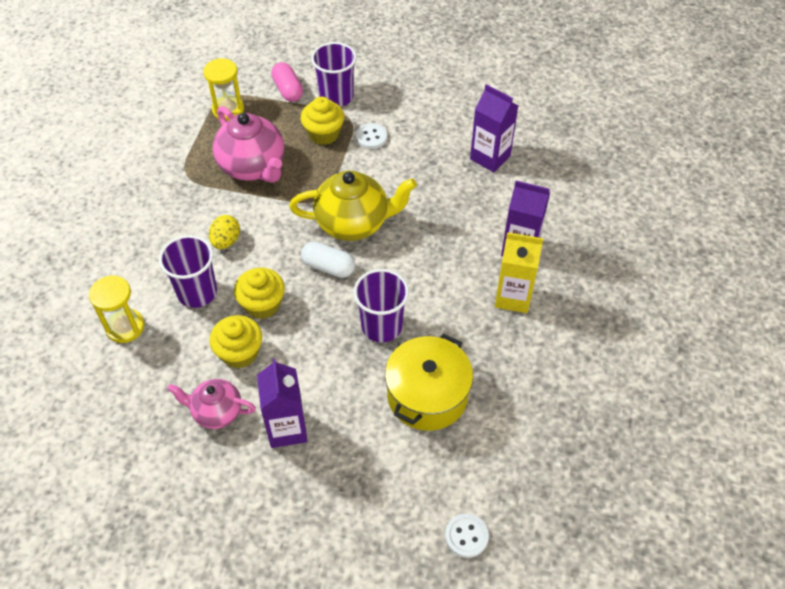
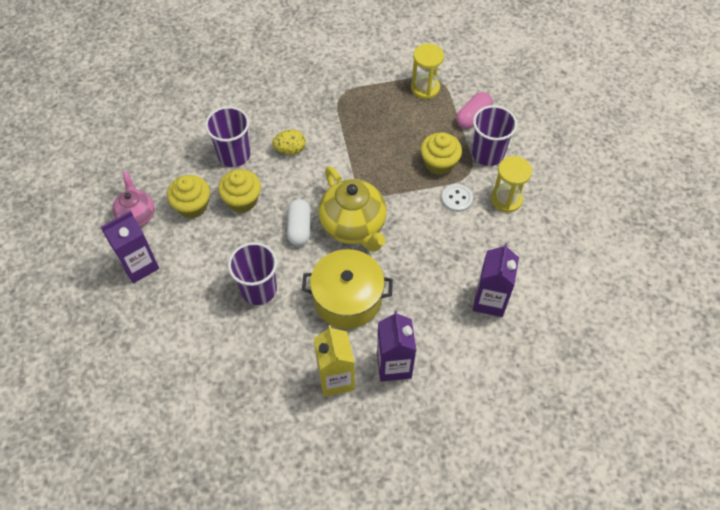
camera: 65 degrees right, 5 degrees up
(125, 327) = (184, 128): yellow hourglass -> yellow hourglass (506, 199)
(253, 167) = (374, 132): pink teapot -> none
(427, 395) = (206, 349): yellow pot -> yellow pot (347, 298)
(466, 536) = (90, 426): white button -> none

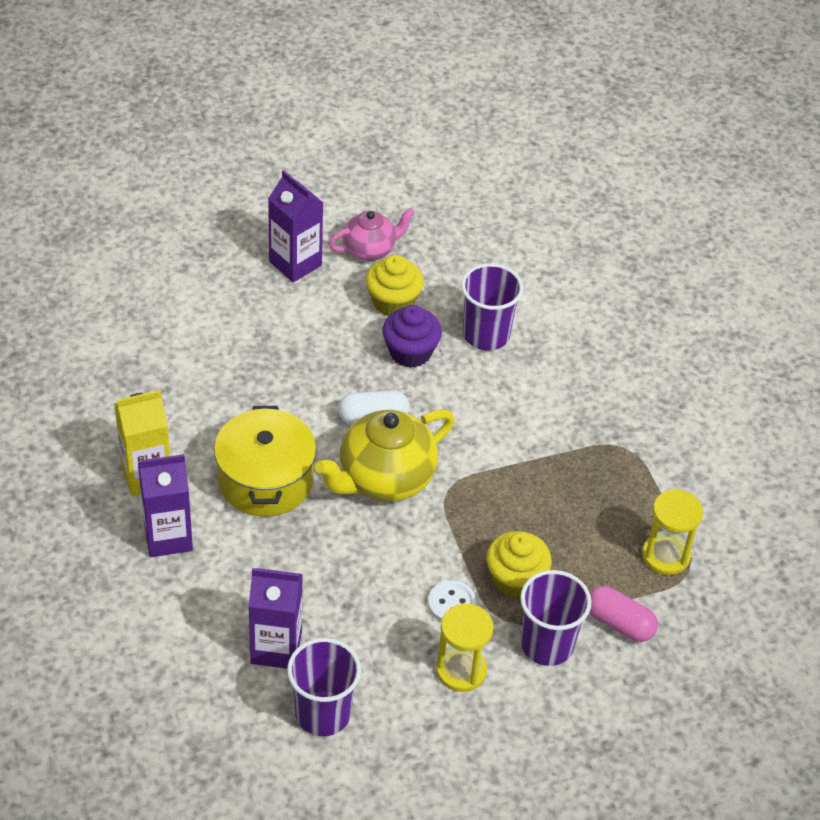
camera: 80 degrees right, 10 degrees down
(242, 200) = (410, 352): yellow cupcake -> purple cupcake
(258, 289) = (271, 384): purple cup -> purple cup (323, 713)
(290, 150) = (507, 395): yellow egg -> none

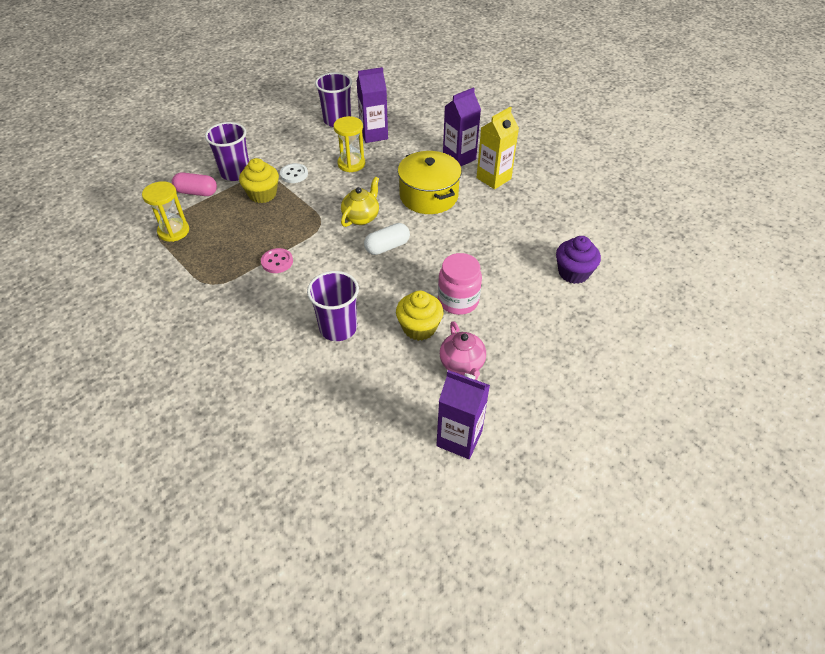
camera: 160 degrees right, 0 degrees up
(295, 263) = (509, 331): purple carton -> purple carton (459, 438)
(328, 315) = (458, 301): none -> pink jar
(370, 249) = (462, 364): pink teapot -> pink teapot turned 60 degrees counterclockwise
(384, 479) = (361, 217): yellow teapot -> yellow teapot, size x0.60
(410, 352) = (386, 296): purple cupcake -> purple cupcake (573, 272)
(461, 670) = (277, 151): yellow hourglass -> yellow hourglass (351, 164)
(530, 449) = (277, 262): none -> pink button

